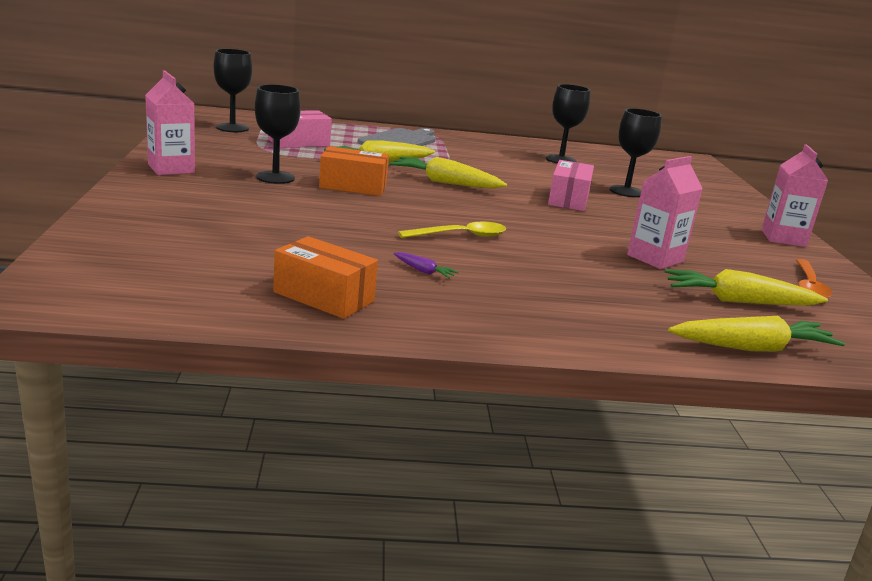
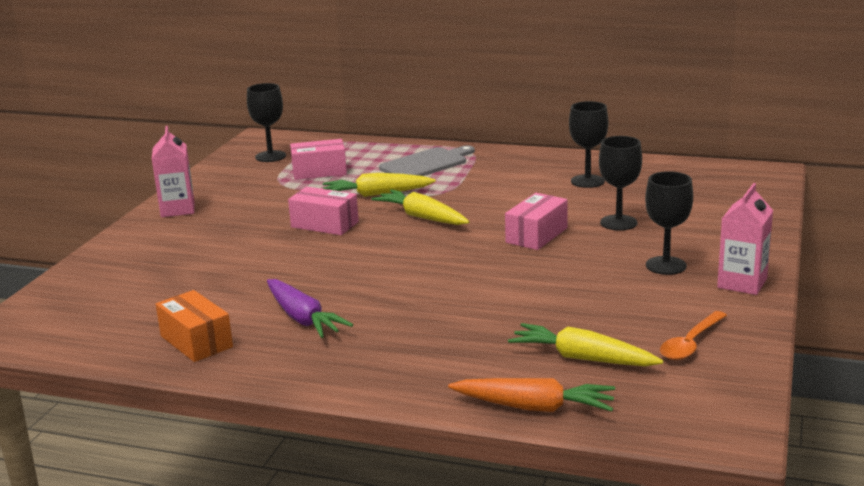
camera: 25 degrees right, 0 degrees up
(275, 177) = (261, 216): black goblet -> black goblet (666, 265)
(353, 186) = (324, 224): orange box -> pink box
(423, 271) = (303, 318): purple carrot -> purple carrot, size x2.18
(461, 236) = (375, 281): yellow spoon -> none
(655, 258) = (551, 307): pink carton -> none
(752, 348) = (534, 407): yellow carrot -> orange carrot

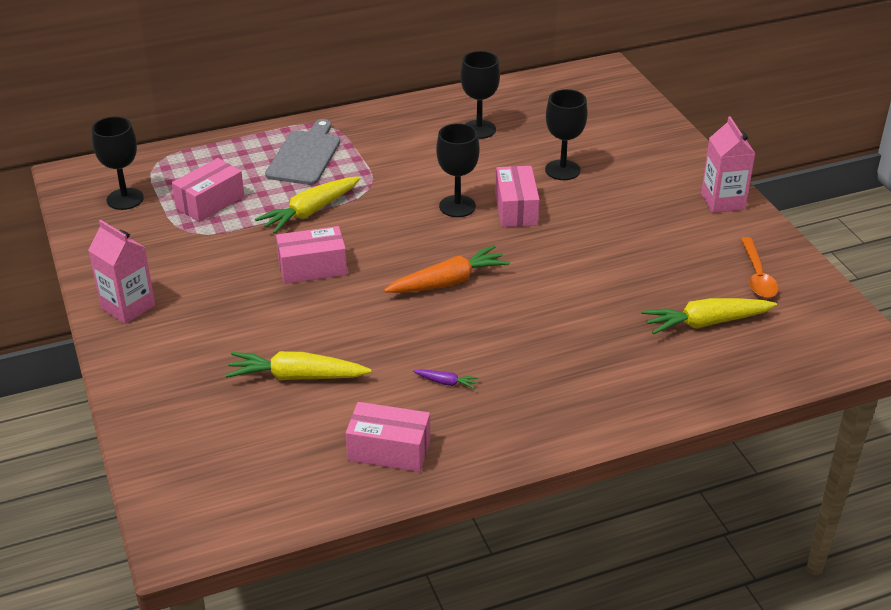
camera: 40 degrees left, 15 degrees up
(196, 341) = (389, 450): orange box -> pink box
(303, 318) = (446, 382): purple carrot -> purple carrot, size x0.46
(422, 217) = (391, 224): yellow carrot -> yellow carrot (297, 377)
(534, 407) = (730, 384): orange carrot -> orange carrot (448, 282)
(666, 265) = (652, 204): black goblet -> black goblet (457, 206)

